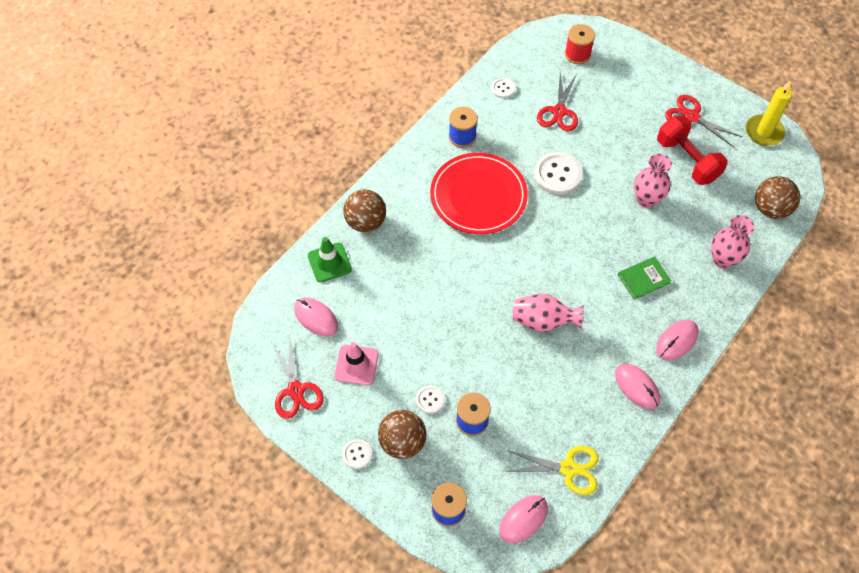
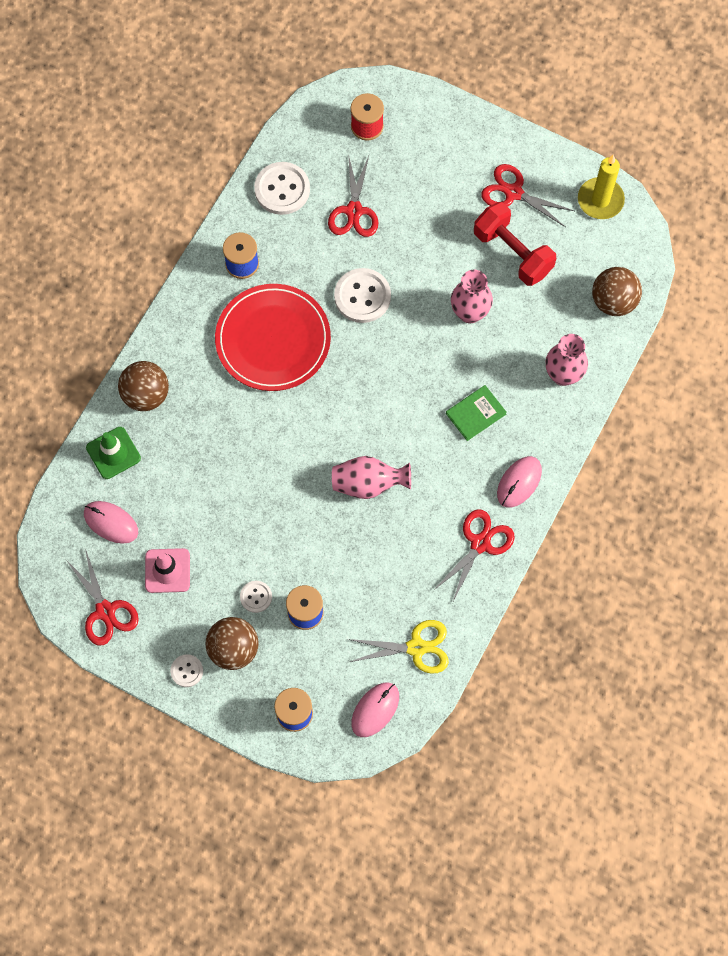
camera: 10 degrees left, 10 degrees up
(503, 89) = (282, 189): white button -> white button, size x1.87
(637, 387) = (480, 543): pink mouse -> red scissors

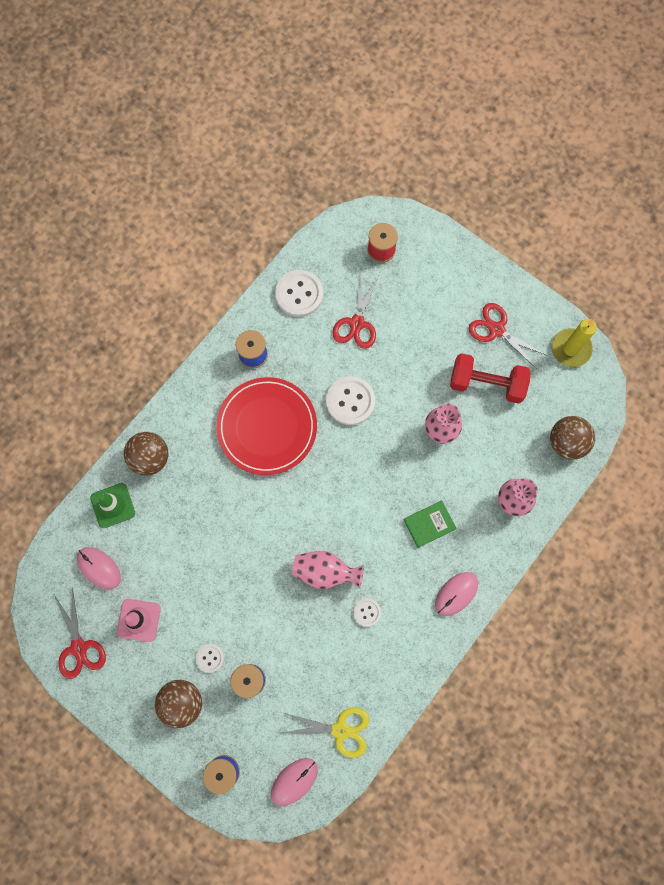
camera: 10 degrees right, 5 degrees up
(187, 671) = (138, 715): white button -> white button (367, 612)
(480, 543) = (412, 644): red scissors -> none
(512, 253) = (486, 384): red dumbbell -> red dumbbell turned 45 degrees counterclockwise

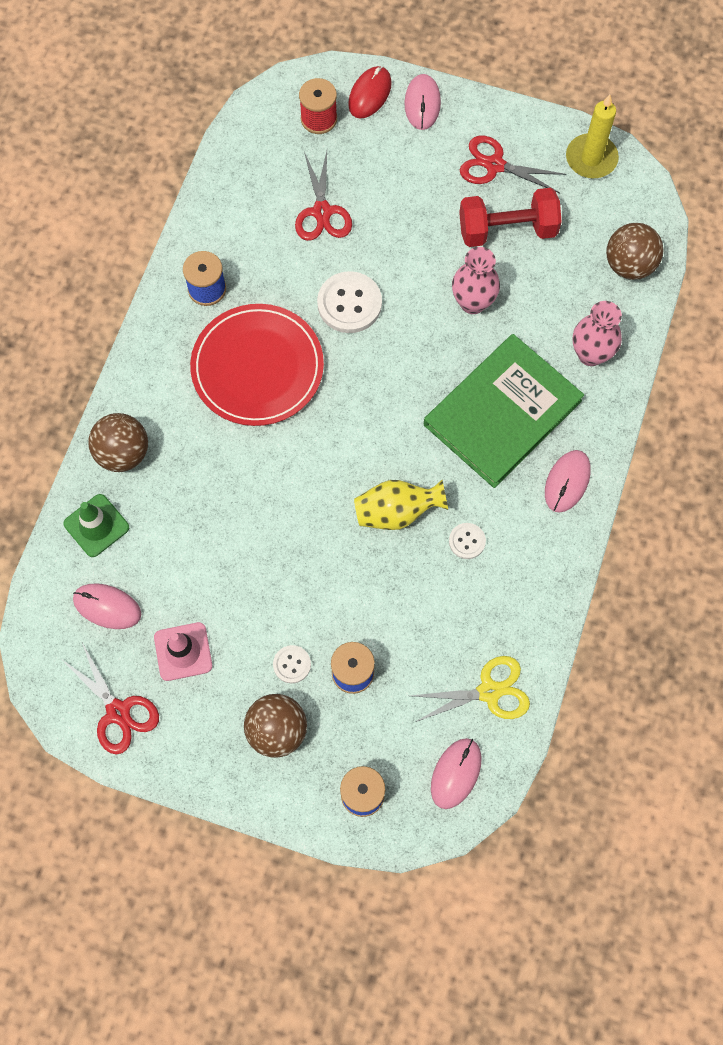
camera: 20 degrees left, 5 degrees down
(299, 294) = (237, 201): white button -> none
(325, 572) = (396, 512): pink vase -> yellow vase
(425, 243) = (370, 94): none -> red mouse
(429, 524) = (502, 413): green book -> green book, size x2.32
(461, 263) = (422, 103): none -> pink mouse

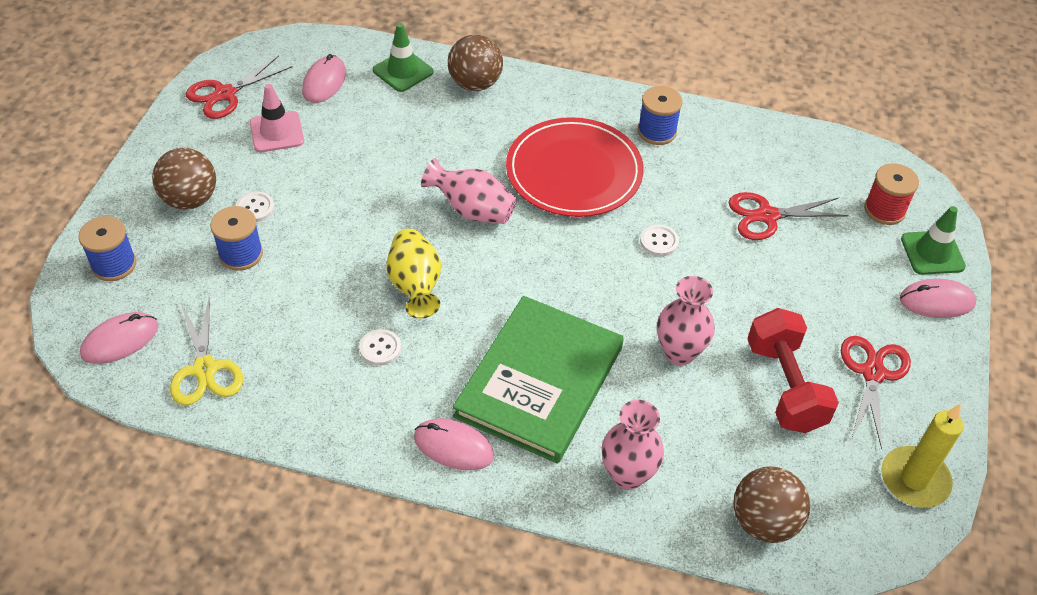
camera: 85 degrees right, 20 degrees down
(304, 460) = (472, 210): none -> pink vase
(349, 304) = (659, 241): white button -> white button, size x0.53
(370, 94) = (932, 253): red mouse -> green traffic cone
(456, 773) = (120, 340): pink mouse -> pink mouse turned 60 degrees counterclockwise
(502, 413) = (539, 381): green book -> green book turned 75 degrees clockwise

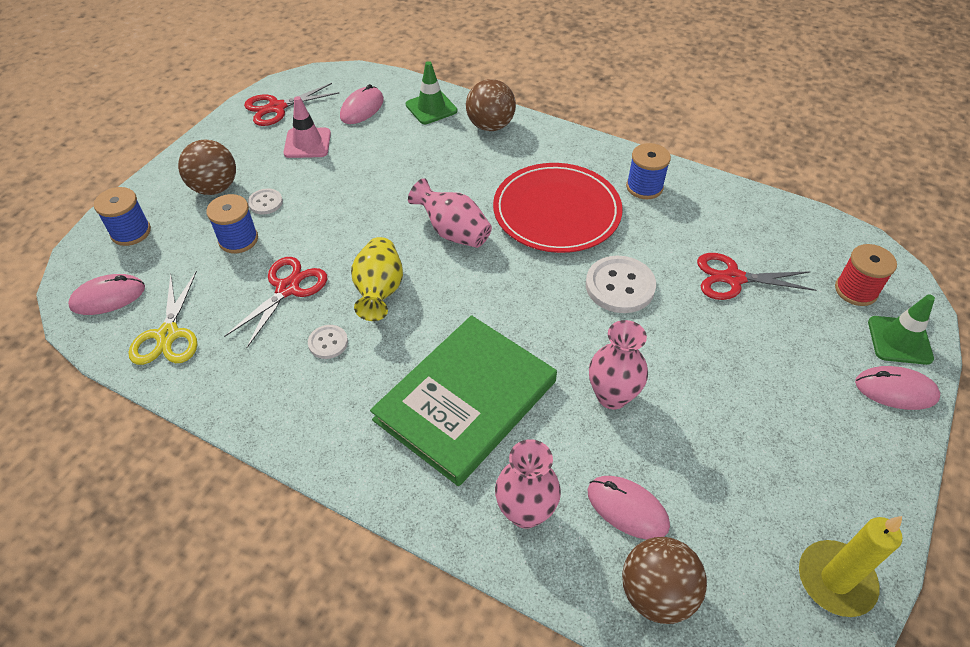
camera: 15 degrees right, 0 degrees up
(453, 446) = (363, 449): pink mouse -> pink mouse (627, 508)
(659, 241) = (620, 286): white button -> white button, size x1.87
(785, 386) = (713, 450): red dumbbell -> none
(873, 373) = (811, 453): red scissors -> red scissors (287, 289)

